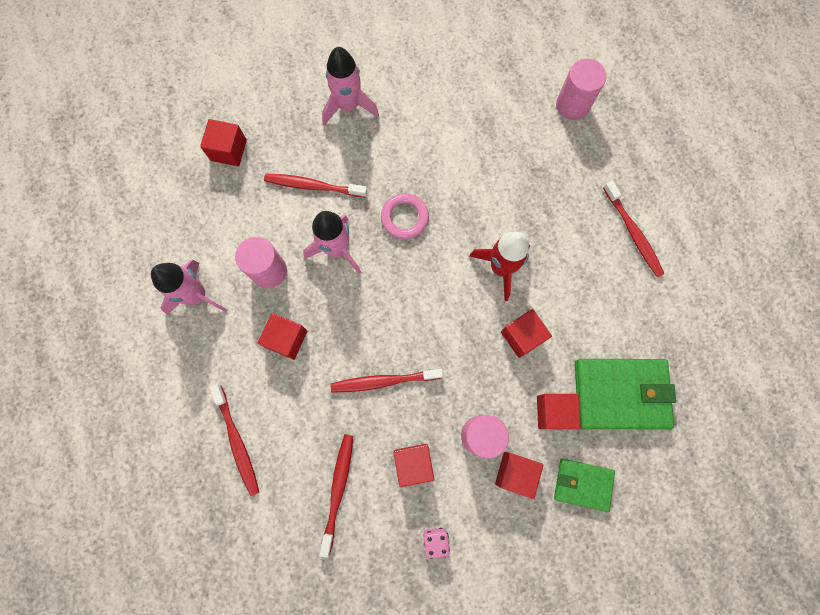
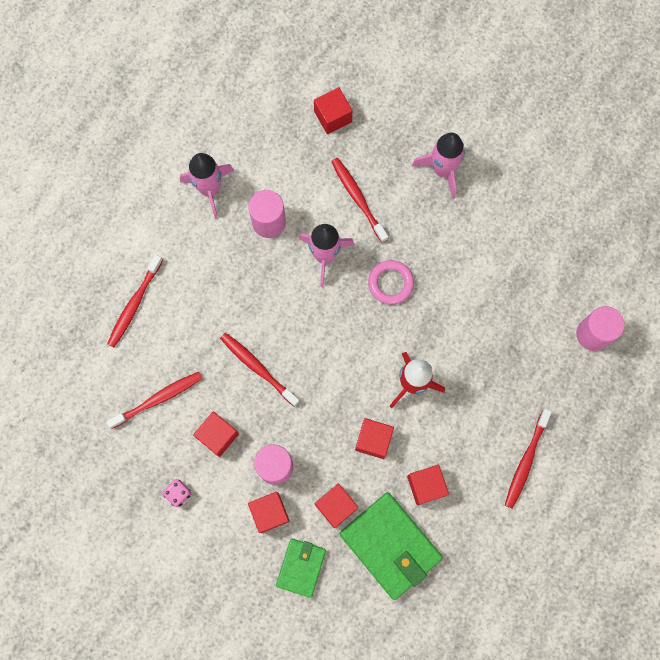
camera: 50 degrees right, 0 degrees up
(286, 339) = (231, 276): red cube -> red cube (426, 486)
(583, 484) = (301, 567): green wallet -> green wallet turned 45 degrees clockwise

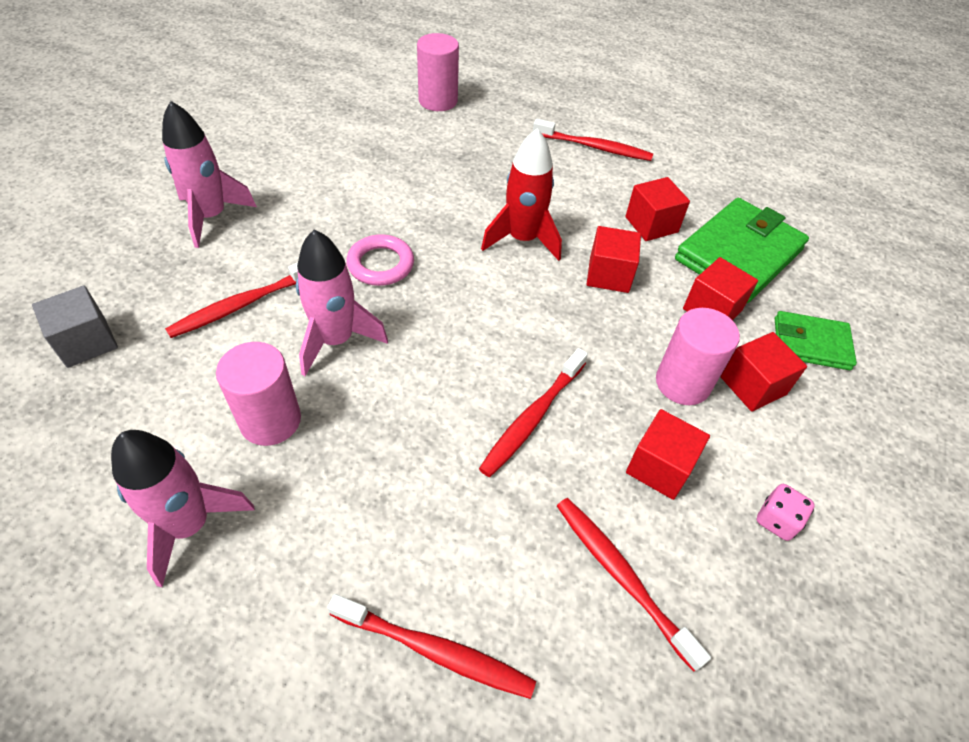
camera: 100 degrees left, 25 degrees down
(333, 116) = (86, 342): red cube -> grey cube

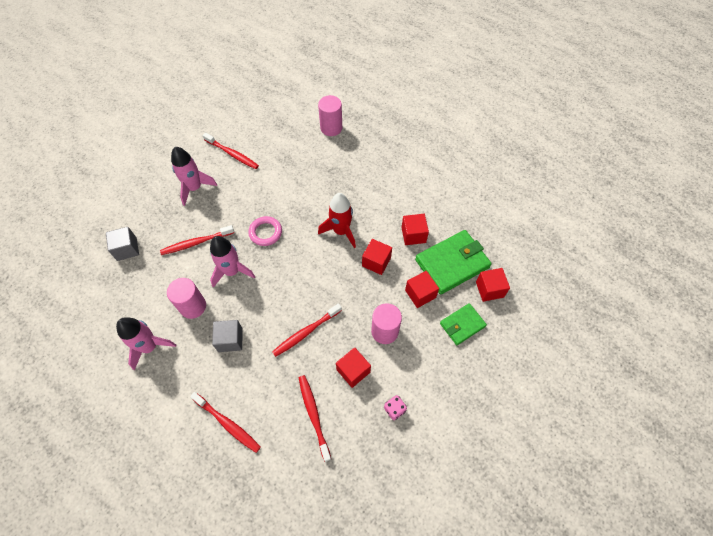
camera: 20 degrees right, 10 degrees up
(377, 467) = (230, 340): none -> grey cube
(594, 147) = (405, 176): red toothbrush -> red toothbrush (232, 154)
(753, 386) = (419, 341): red cube -> red cube (489, 289)
(811, 343) = (462, 325): green wallet -> green wallet turned 60 degrees counterclockwise

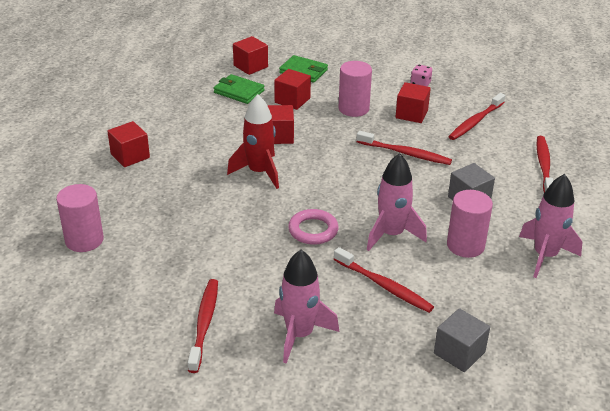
camera: 120 degrees left, 25 degrees down
(413, 235) = (222, 123): red cube -> red cube (130, 156)
(452, 263) = (239, 91): green wallet -> green wallet, size x0.58

